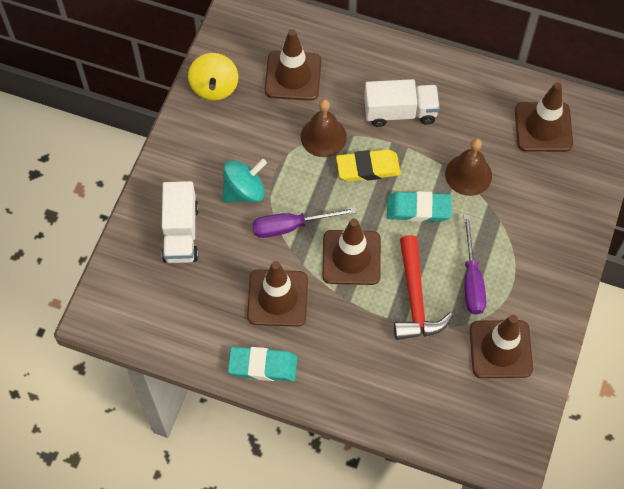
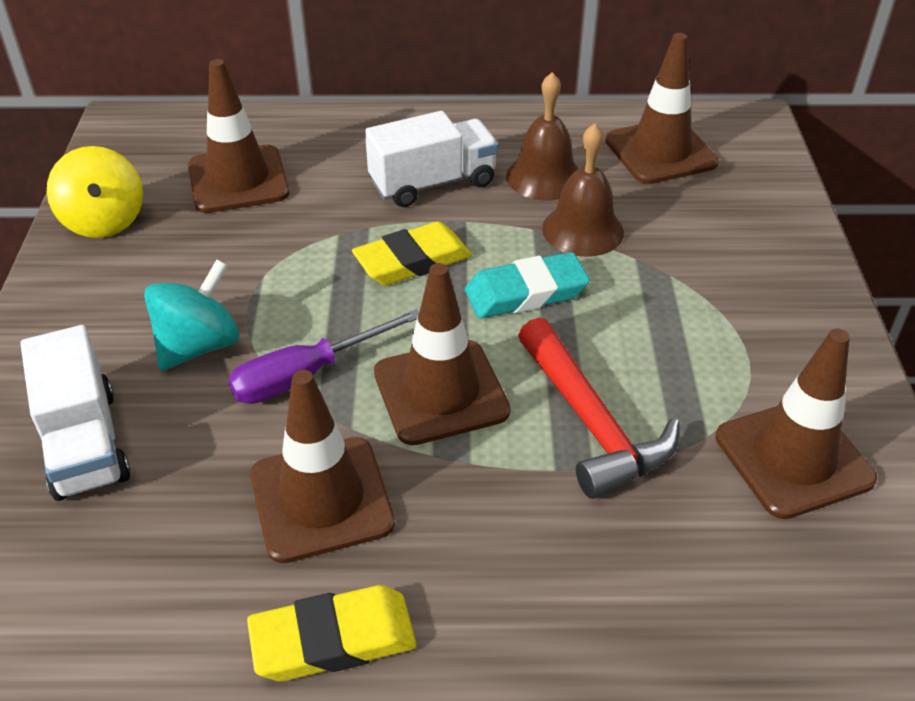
camera: 20 degrees left, 20 degrees down
(263, 366) = (333, 639): turquoise eraser -> yellow eraser
(323, 137) = (318, 239): brown bell -> brown bell (544, 177)
(471, 279) = (674, 366): purple screwdriver -> none

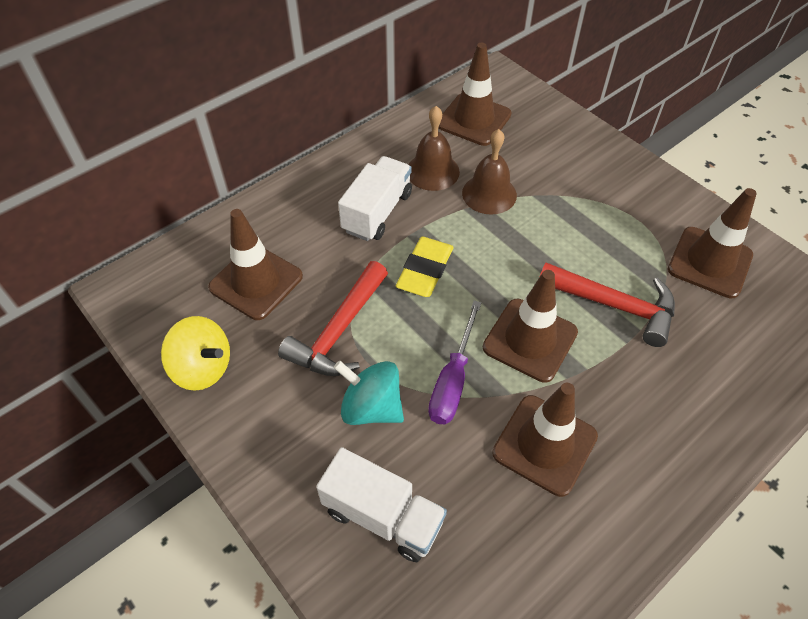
camera: 40 degrees left, 10 degrees up
(199, 346) = (371, 407): turquoise spinning top -> turquoise spinning top turned 60 degrees counterclockwise
(255, 263) = (338, 332): none -> red hammer
(333, 639) = (636, 511): yellow eraser -> none
(526, 293) = (504, 251): turquoise eraser -> none

